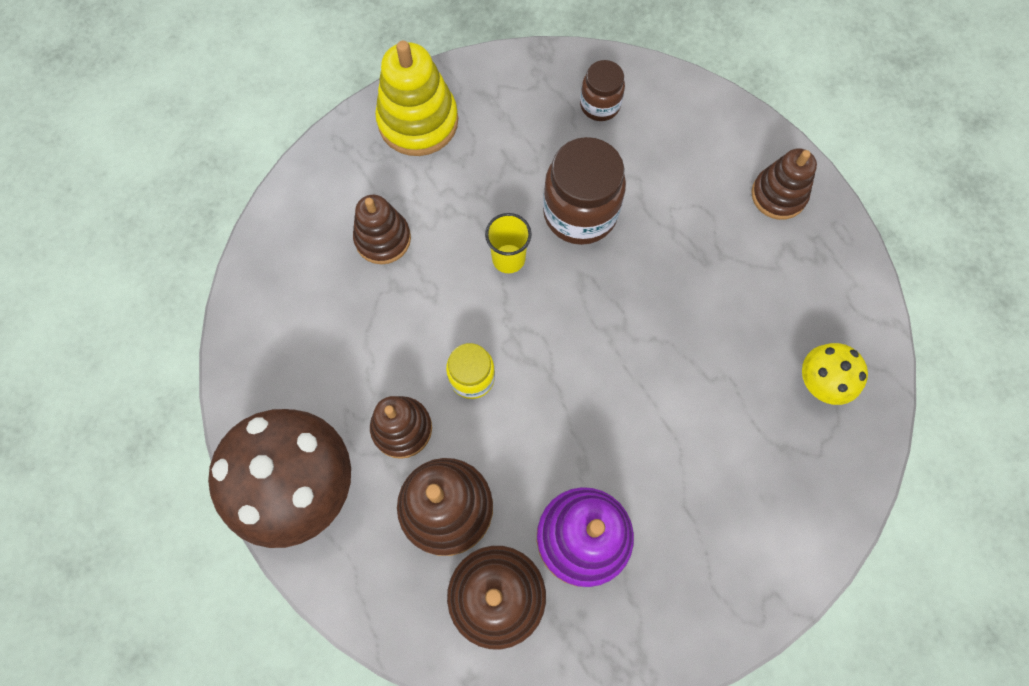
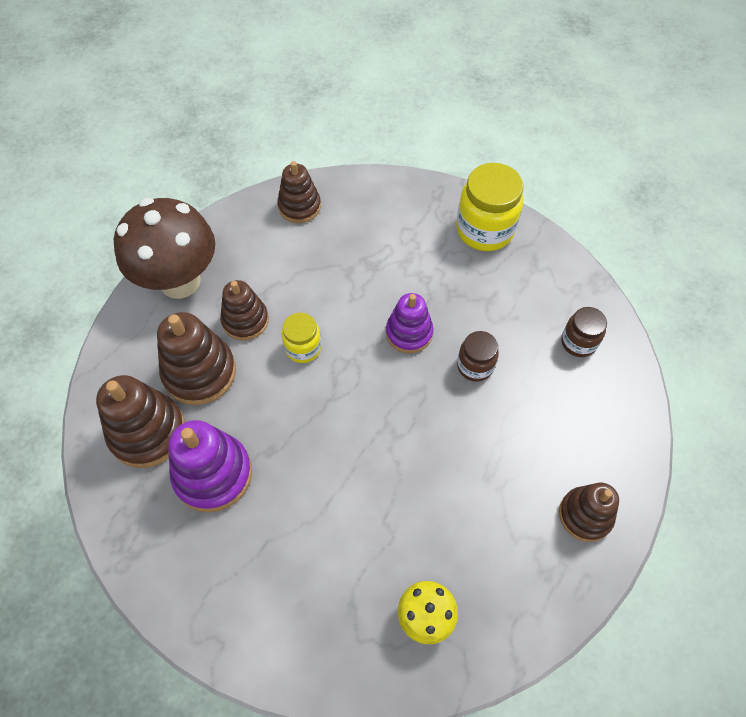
camera: 65 degrees right, 10 degrees down
(383, 239) = (380, 248): brown stacking toy -> brown stacking toy (299, 206)
(418, 121) = (484, 230): yellow stacking toy -> yellow jar
(508, 258) = (409, 333): yellow cup -> purple stacking toy
(580, 213) = (475, 366): brown jar -> brown jar, size x0.57

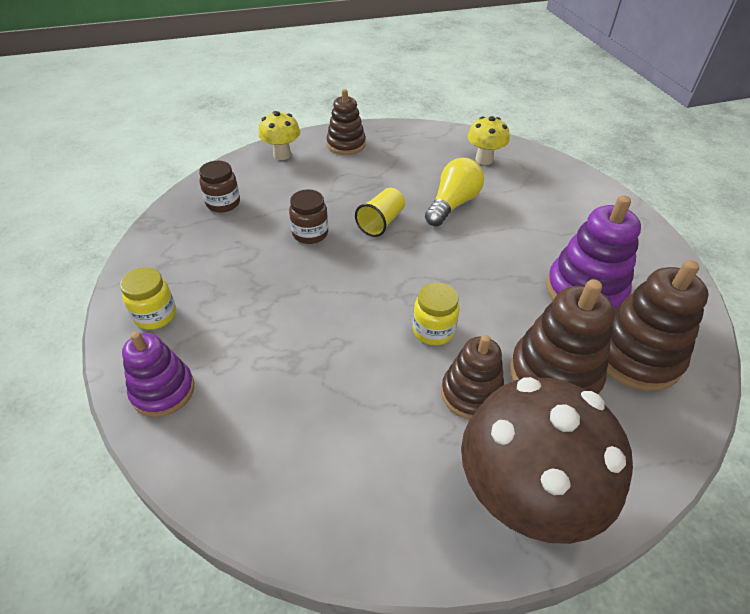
camera: 140 degrees left, 15 degrees down
(299, 206) = (289, 493): brown stacking toy -> none
(396, 502) = (452, 204): none -> yellow light bulb
(409, 333) = (330, 283): purple stacking toy -> purple stacking toy (163, 391)
(434, 424) = (381, 222): none -> yellow cup
(484, 230) = (155, 315): yellow jar -> yellow jar, size x0.57
(619, 442) = (282, 155): none -> yellow mushroom

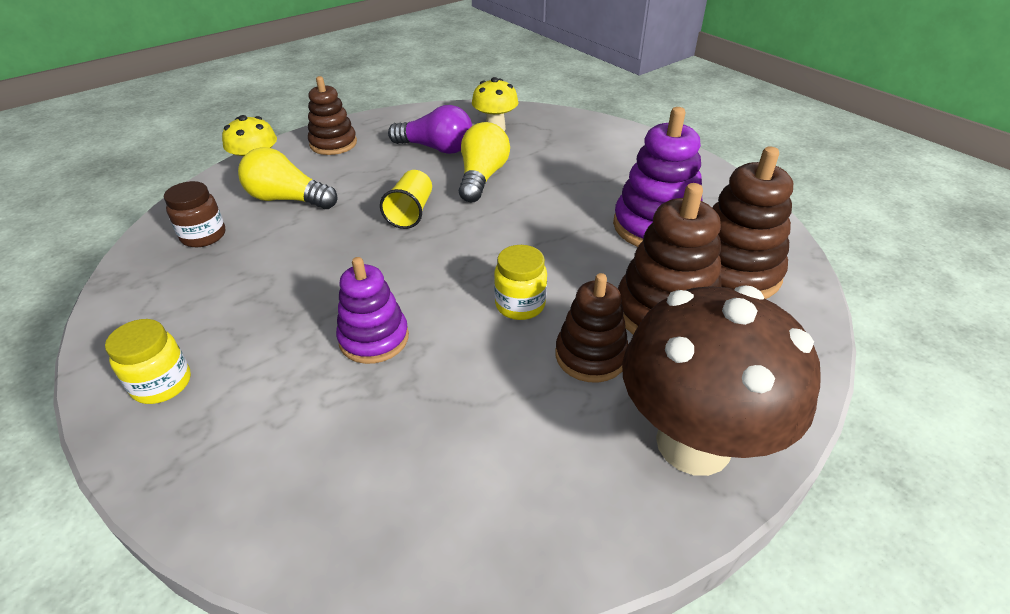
camera: 20 degrees left, 5 degrees down
(163, 391) = (210, 469): purple stacking toy -> purple stacking toy (374, 338)
(293, 187) = (288, 199): none -> yellow light bulb
(310, 234) = (331, 243): brown jar -> none
(426, 167) = (436, 148): none -> purple light bulb

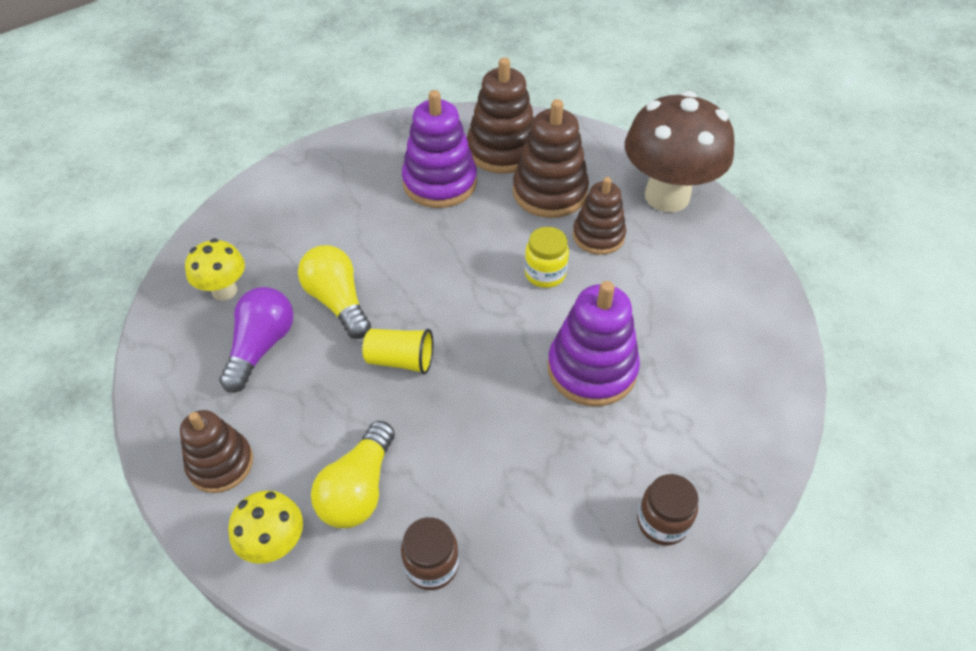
camera: 90 degrees left, 10 degrees up
(162, 384) = (662, 522): yellow jar -> brown jar
(374, 338) = (592, 369): purple stacking toy -> purple stacking toy, size x1.50
(482, 177) = (338, 301): yellow light bulb -> yellow light bulb turned 45 degrees clockwise

